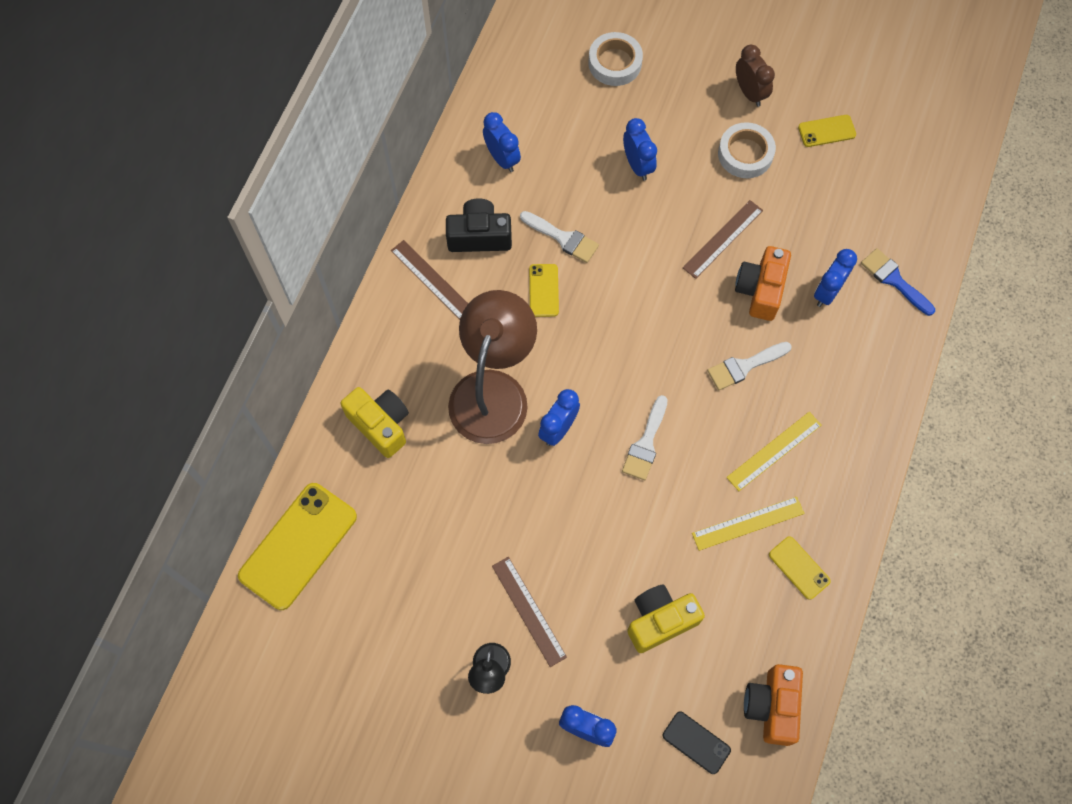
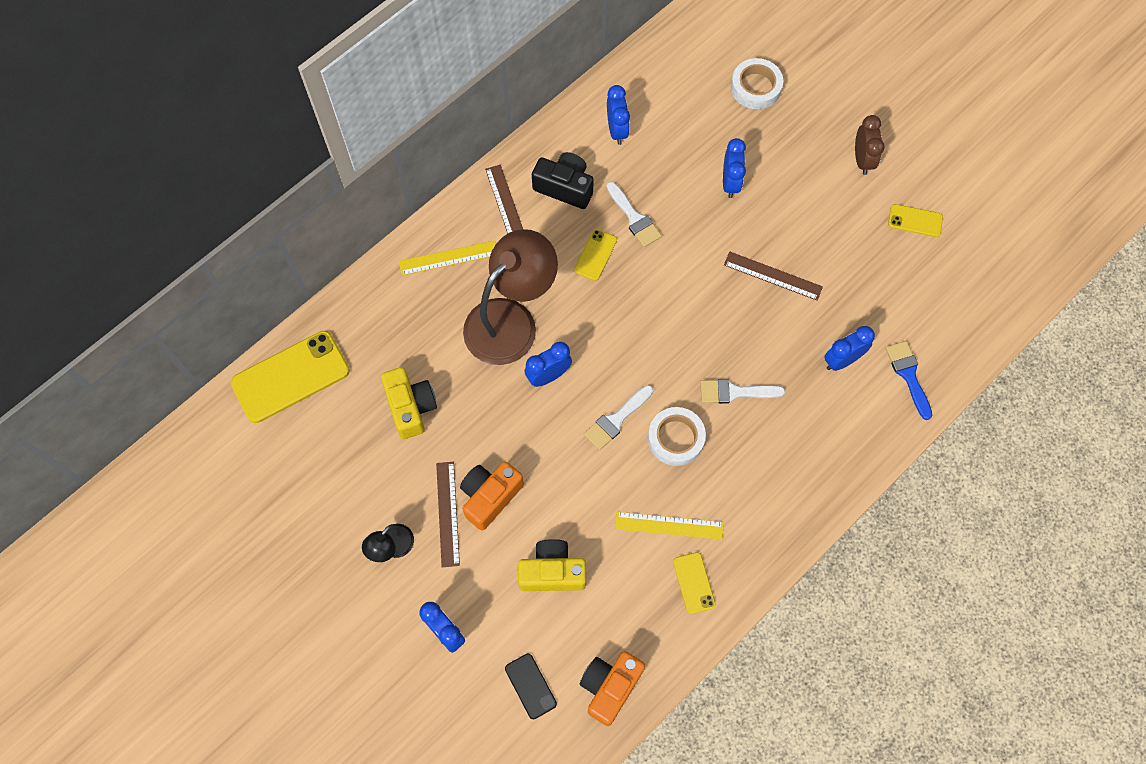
camera: 25 degrees right, 0 degrees up
(380, 424) = (405, 308): yellow camera -> yellow camera (410, 407)
(723, 239) = (772, 276): brown ruler -> brown ruler turned 45 degrees clockwise
(745, 154) = (830, 211): white tape -> white tape (675, 438)
(760, 290) = (783, 333): orange camera -> orange camera (490, 497)
(774, 451) = (723, 475): yellow ruler -> yellow ruler (448, 258)

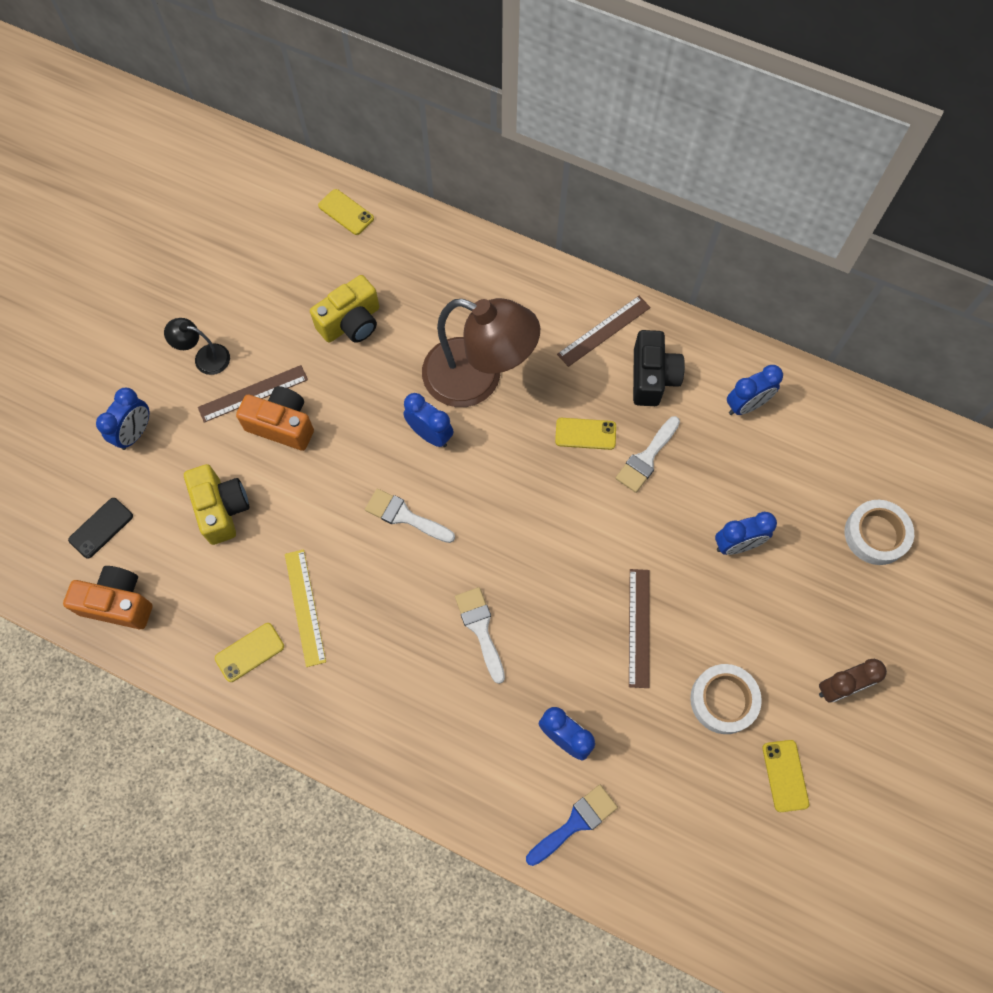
camera: 70 degrees right, 0 degrees up
(290, 377) = (346, 212): yellow phone -> yellow phone, size x0.50
(448, 258) = (523, 298): yellow ruler -> none
(675, 438) = (404, 583): white tape -> white tape (723, 700)

